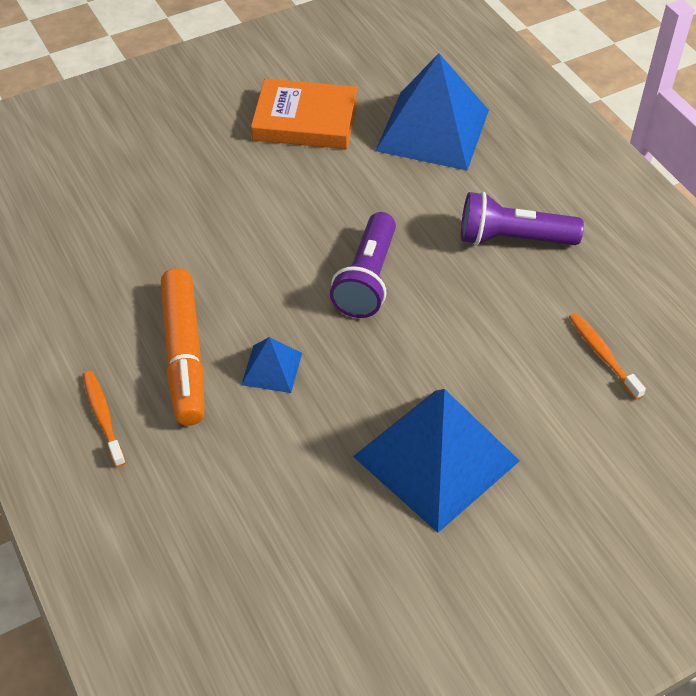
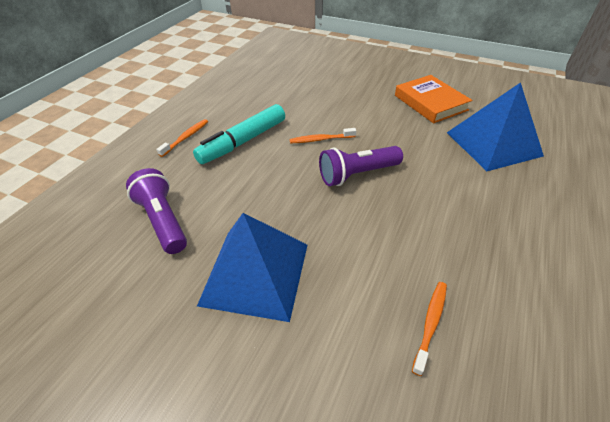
camera: 55 degrees right, 5 degrees down
(184, 355) = (243, 141): orange marker -> turquoise marker
(267, 272) = (321, 139): none -> orange toothbrush
(272, 368) = (261, 172): blue pyramid -> none
(513, 239) = (465, 218): purple flashlight -> purple flashlight (163, 220)

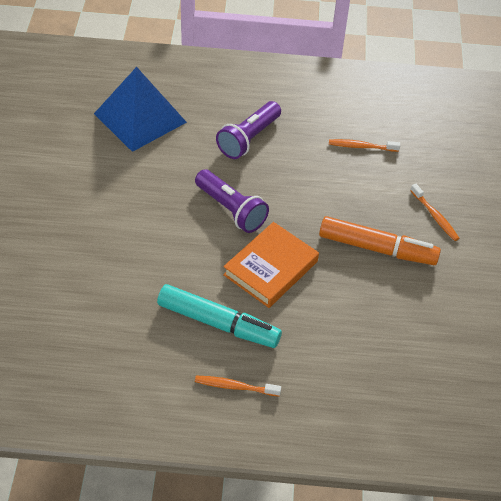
camera: 115 degrees left, 5 degrees up
(163, 220) = (363, 338): purple flashlight -> purple flashlight (249, 139)
(255, 273) = (377, 248): blue pyramid -> orange marker
(321, 139) = (186, 252): orange toothbrush -> orange toothbrush (435, 216)
(430, 103) = (73, 168): orange book -> orange book (270, 268)

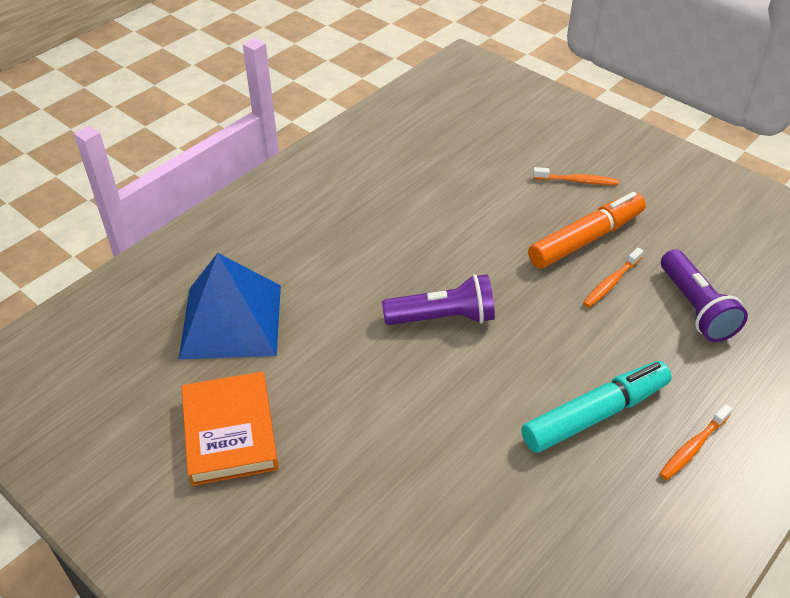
camera: 50 degrees left, 5 degrees down
(249, 139) = (356, 250): purple flashlight -> purple flashlight (695, 308)
(270, 268) = (550, 330): orange book -> orange book (230, 432)
(361, 146) = (446, 178): orange toothbrush -> orange toothbrush (611, 283)

